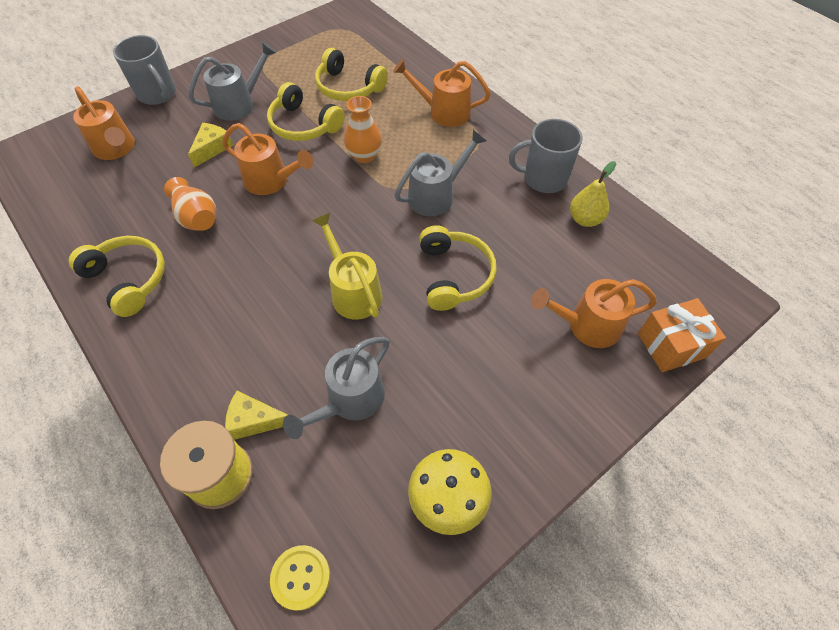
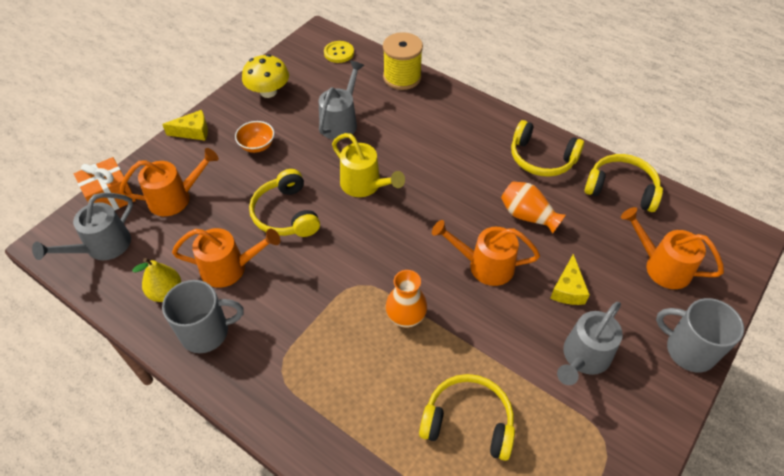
camera: 165 degrees right, 5 degrees down
(255, 420) = (396, 102): yellow cheese -> yellow cheese (193, 132)
(303, 125) = (491, 344): yellow headphones -> yellow headphones (621, 189)
(436, 195) = (317, 286): grey watering can -> grey watering can (102, 247)
(443, 112) = (334, 407): orange watering can -> orange watering can (230, 268)
(478, 385) = (257, 146): none -> orange bowl

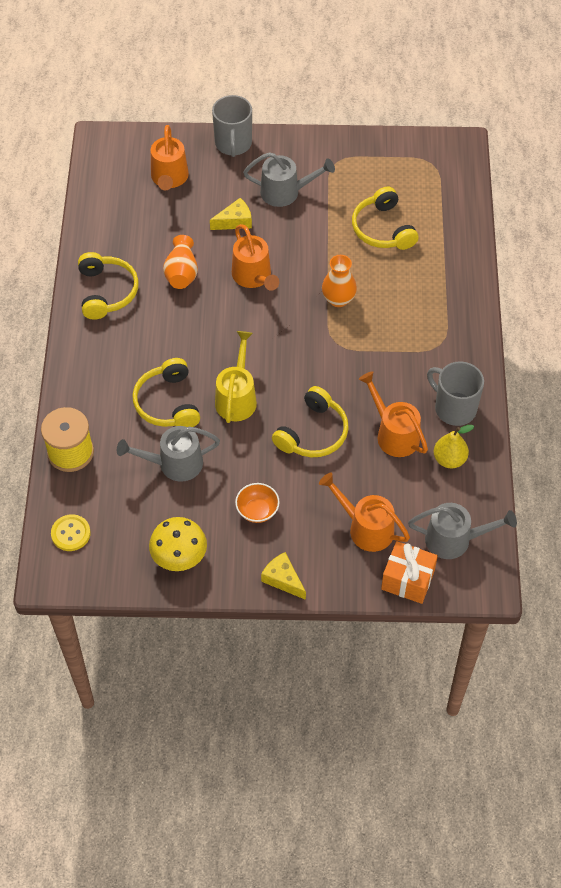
camera: 125 degrees left, 5 degrees up
(621, 189) = (103, 227): yellow headphones -> yellow headphones (167, 403)

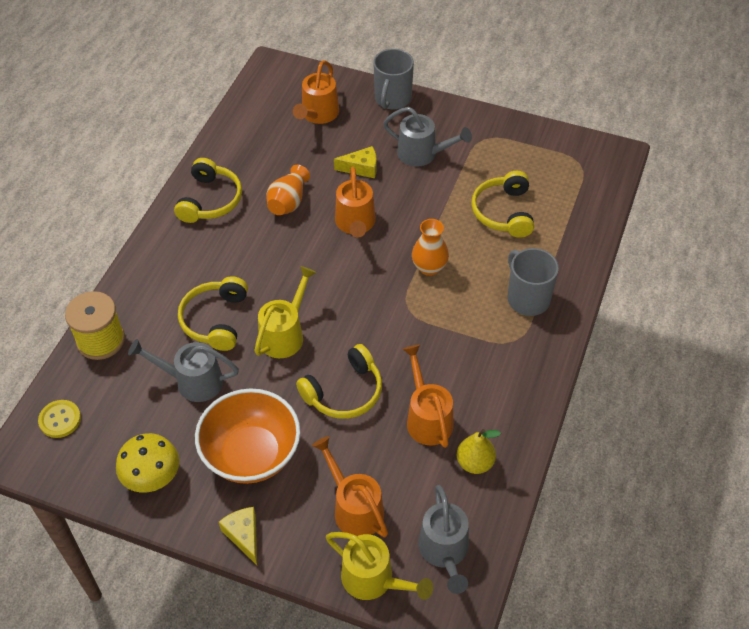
camera: 20 degrees right, 5 degrees down
(257, 510) = (251, 454): orange bowl -> orange bowl, size x2.14
(407, 580) = (374, 580): orange gift -> yellow watering can
(454, 408) = (502, 410): grey mug -> grey mug (527, 298)
(455, 539) = (445, 552): grey watering can -> grey watering can turned 60 degrees clockwise

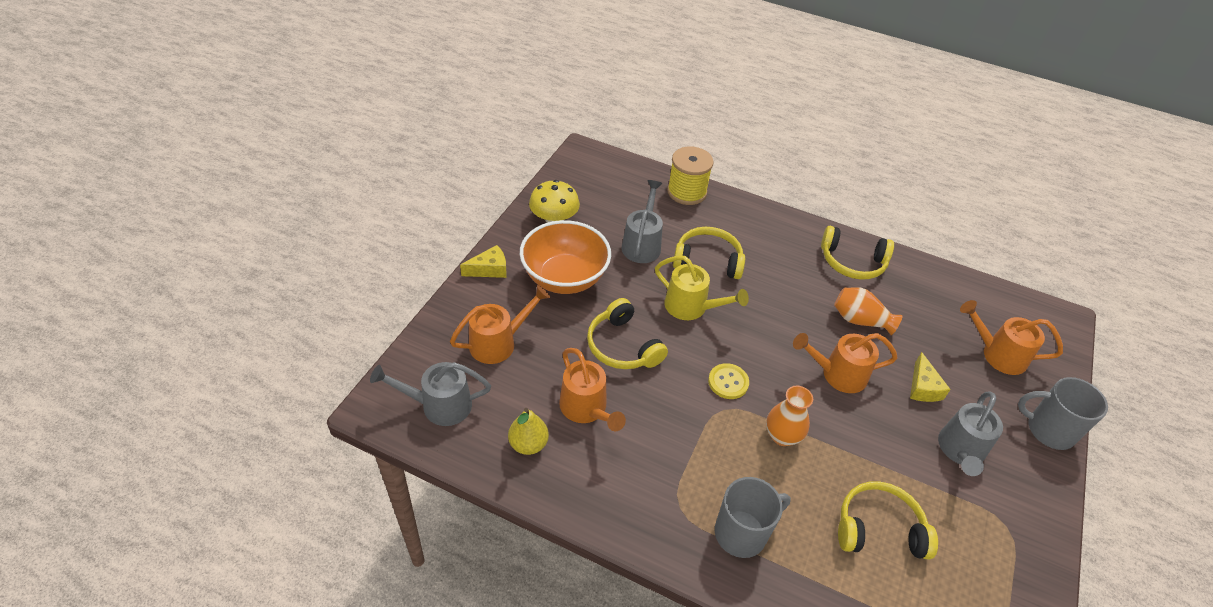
camera: 90 degrees right, 5 degrees down
(60, 419) = (612, 171): yellow button -> yellow button (728, 382)
(374, 580) = (426, 350): yellow watering can -> none
(427, 417) = (587, 409): orange watering can -> orange watering can turned 75 degrees clockwise

